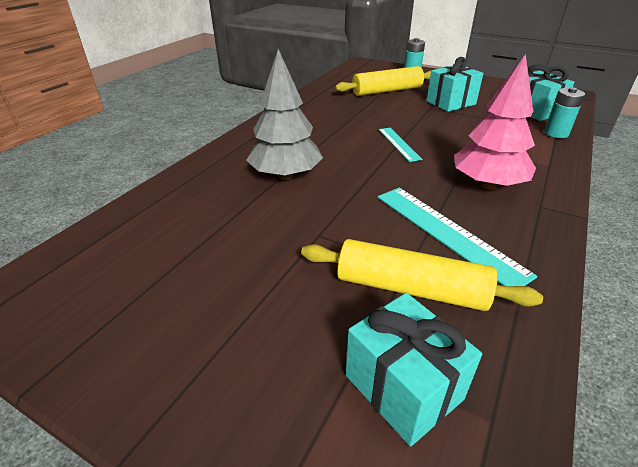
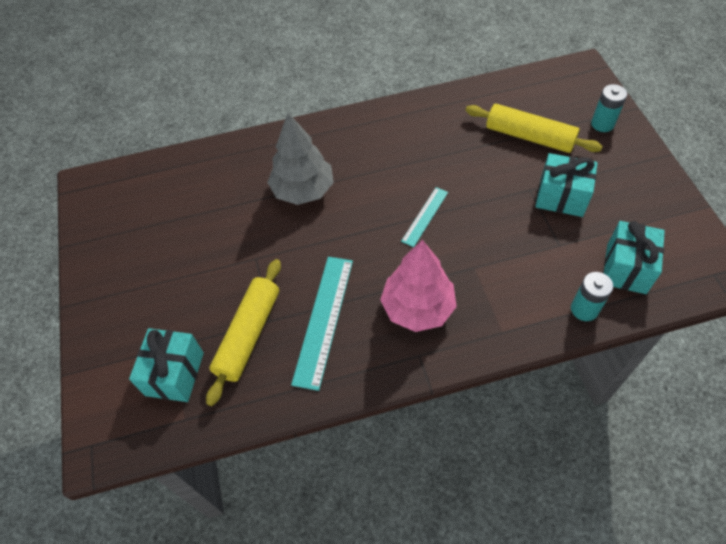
camera: 50 degrees right, 20 degrees up
(411, 289) = (248, 334): yellow rolling pin -> yellow rolling pin turned 45 degrees clockwise

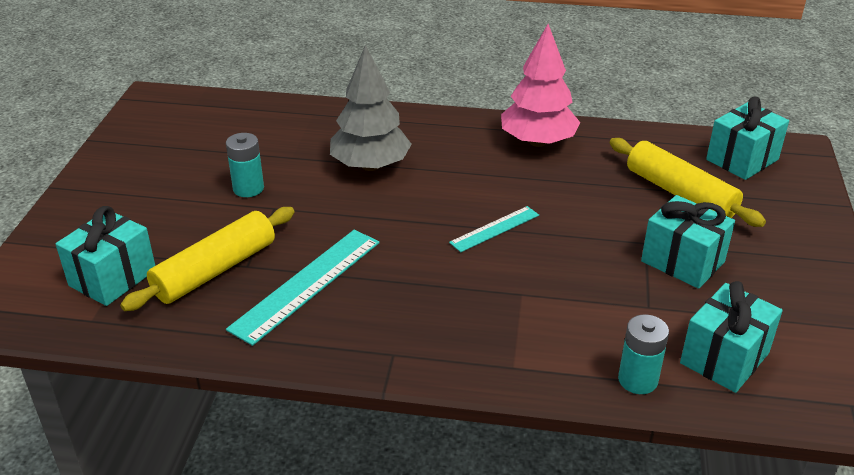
camera: 20 degrees right, 20 degrees down
(418, 308) = (424, 309): pink tree -> pink tree (537, 142)
(553, 90) = (742, 160): none -> turquoise gift
(602, 124) = (788, 208): turquoise battery -> turquoise battery (248, 188)

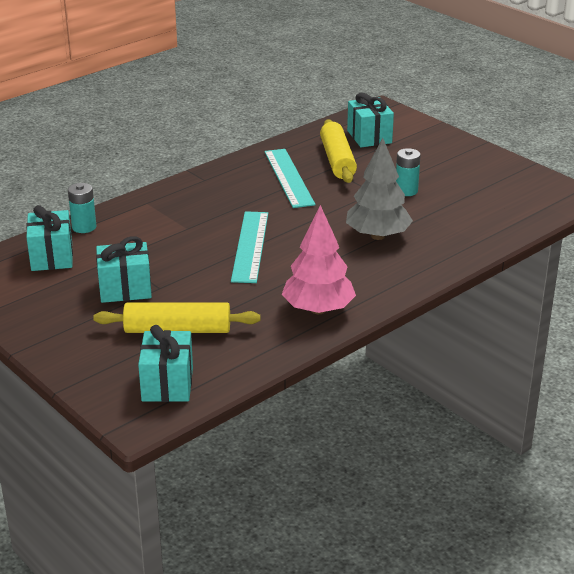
camera: 130 degrees right, 5 degrees down
(494, 229) = (250, 246): turquoise ruler -> turquoise ruler, size x1.75

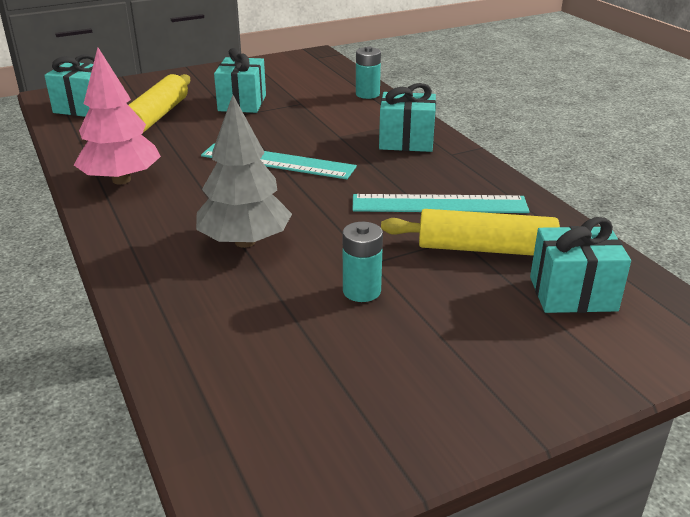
camera: 105 degrees right, 0 degrees up
(52, 257) = (320, 81): turquoise gift -> turquoise gift (406, 141)

